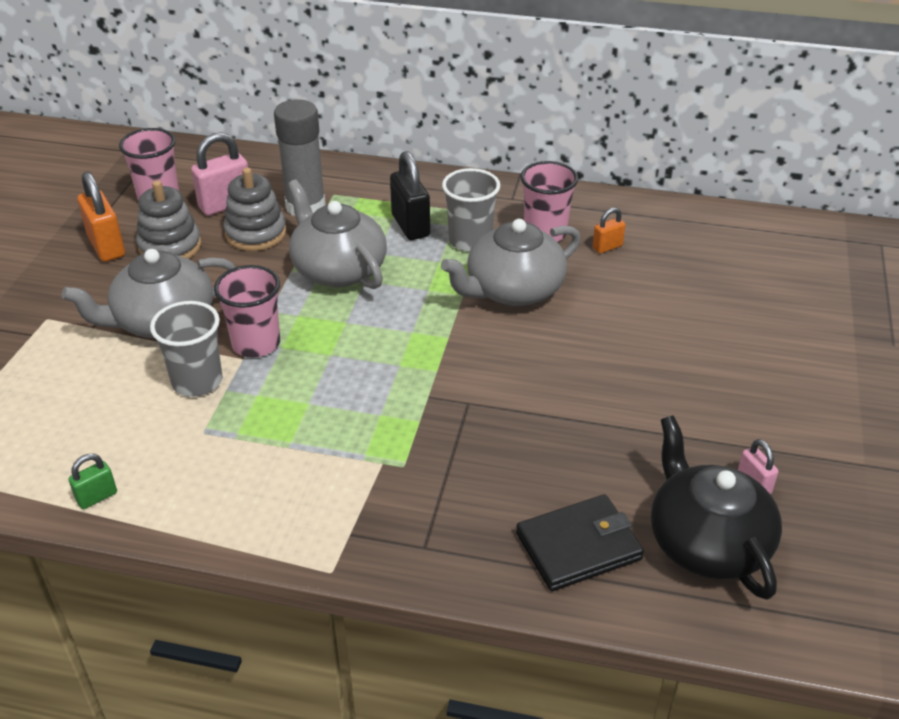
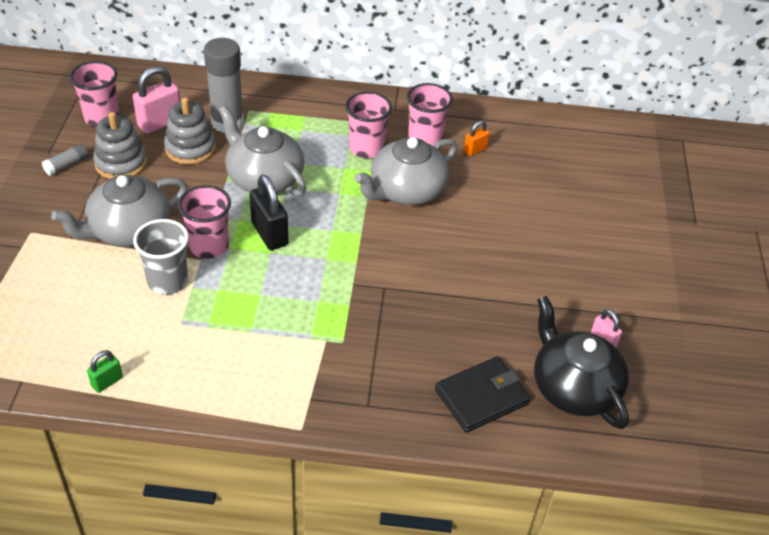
camera: 10 degrees left, 5 degrees up
(106, 247) = (67, 165): orange padlock -> grey glue stick
(410, 226) = (316, 137): black padlock -> black padlock (269, 234)
(470, 241) = (366, 148): grey cup -> pink cup

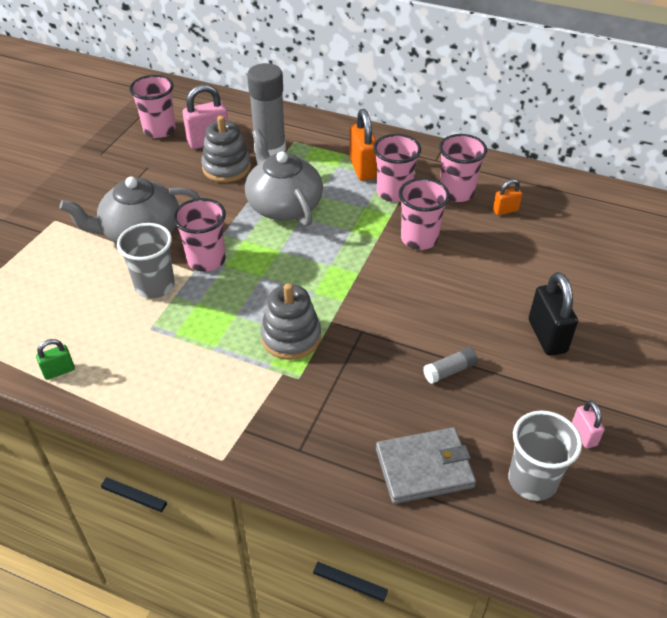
camera: 20 degrees right, 0 degrees up
(67, 165) = (111, 166): grey glue stick -> grey glue stick (449, 371)
(121, 163) = (159, 172): grey stacking toy -> grey stacking toy (291, 337)
(269, 234) = (268, 258): black padlock -> black padlock (547, 336)
(328, 128) = (363, 168): none -> orange padlock
(406, 190) = (419, 239): grey teapot -> pink cup
(481, 397) = (424, 468): black wallet -> grey wallet
(573, 387) = (532, 480): black teapot -> grey cup

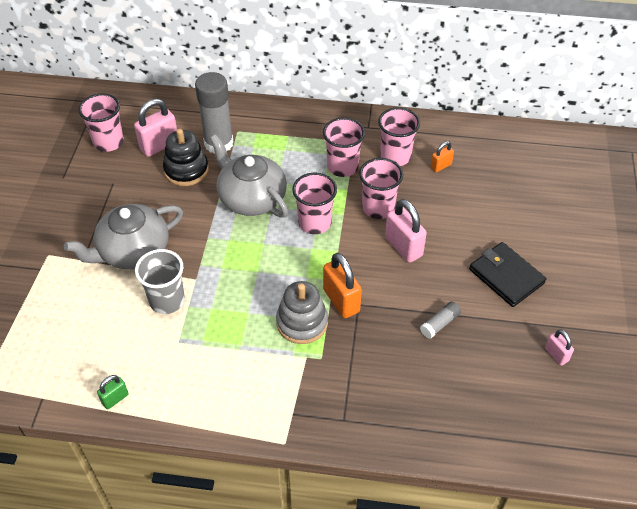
camera: 15 degrees left, 5 degrees up
(206, 260) = (203, 266): pink cup -> pink cup (314, 223)
(226, 168) = (186, 170): grey stacking toy -> black stacking toy
(363, 168) = (308, 147): orange padlock -> orange padlock (341, 300)
(424, 468) = (445, 411): grey wallet -> none
(434, 283) = (403, 247): none -> pink padlock
(532, 480) = (528, 401): grey cup -> none
(547, 336) = (506, 276): black padlock -> black wallet

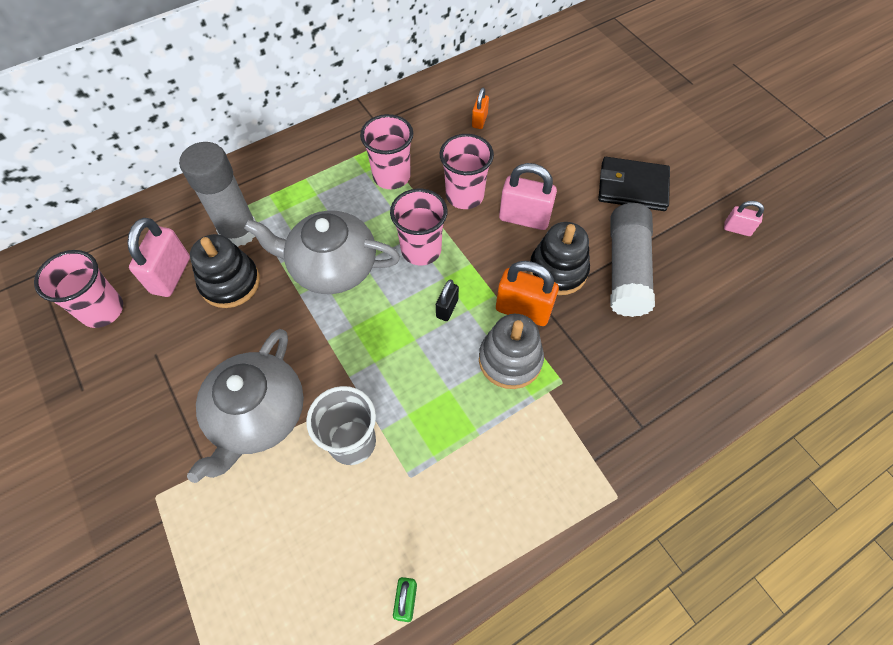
camera: 40 degrees left, 10 degrees up
(295, 267) = (447, 308): none -> black padlock
(391, 293) = (558, 270): none -> black stacking toy
(395, 156) = (430, 136): pink cup -> none
(439, 324) = (626, 269): grey glue stick -> grey glue stick, size x2.19

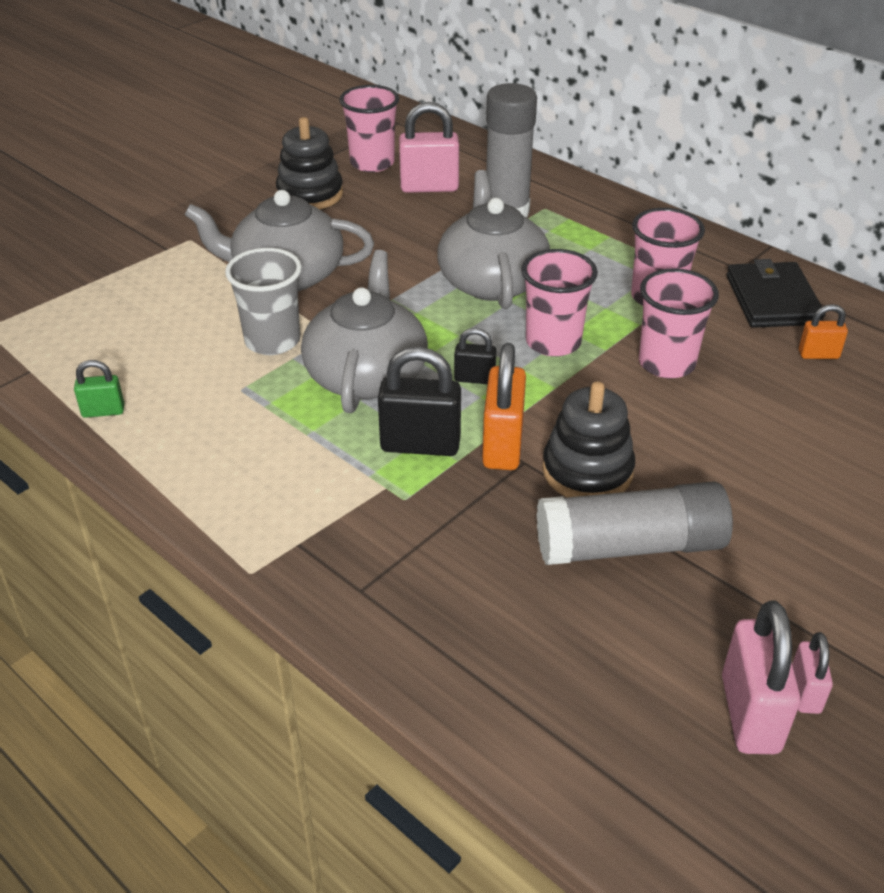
camera: 75 degrees right, 20 degrees down
(230, 283) = (437, 222): black stacking toy -> black stacking toy (310, 194)
(420, 378) = (367, 374): none -> grey teapot
(510, 360) = (420, 445): grey stacking toy -> black padlock
(524, 218) = (662, 425): pink padlock -> pink padlock (749, 714)
(632, 187) = (807, 538): black wallet -> black wallet (772, 300)

